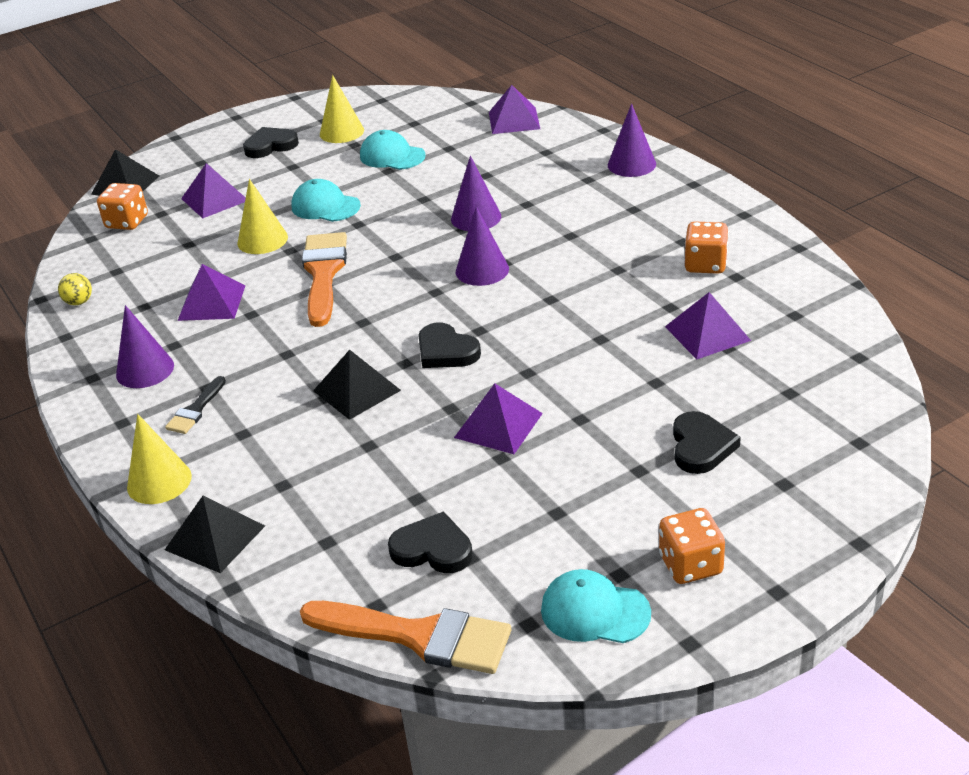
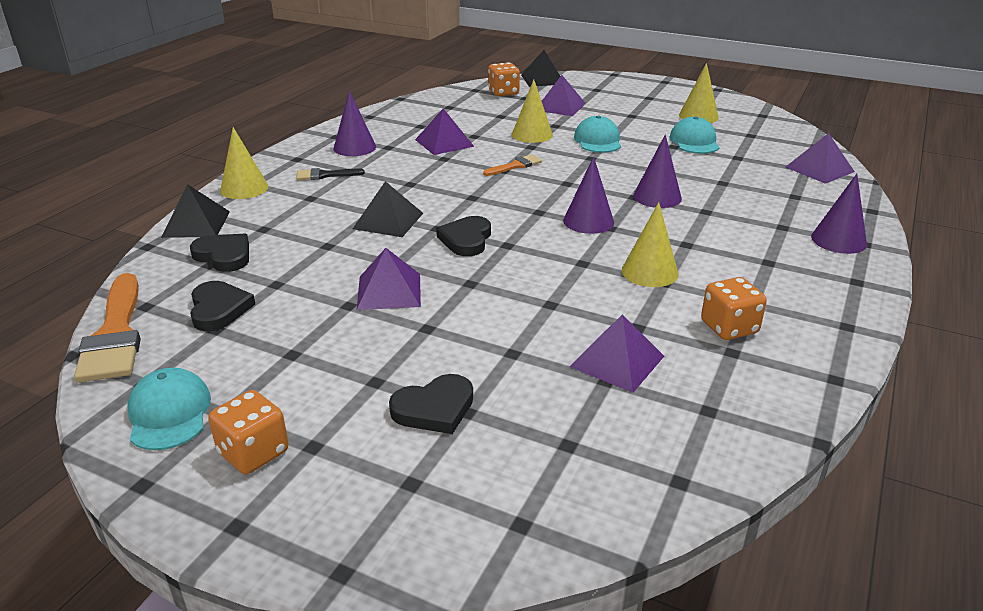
camera: 55 degrees right, 5 degrees down
(79, 302) = (407, 108): yellow ball -> none
(270, 146) = (646, 101): black heart -> black heart (224, 256)
(324, 274) = (515, 166): orange brush -> orange brush, size x0.51
(596, 270) = (649, 272): none -> yellow cone

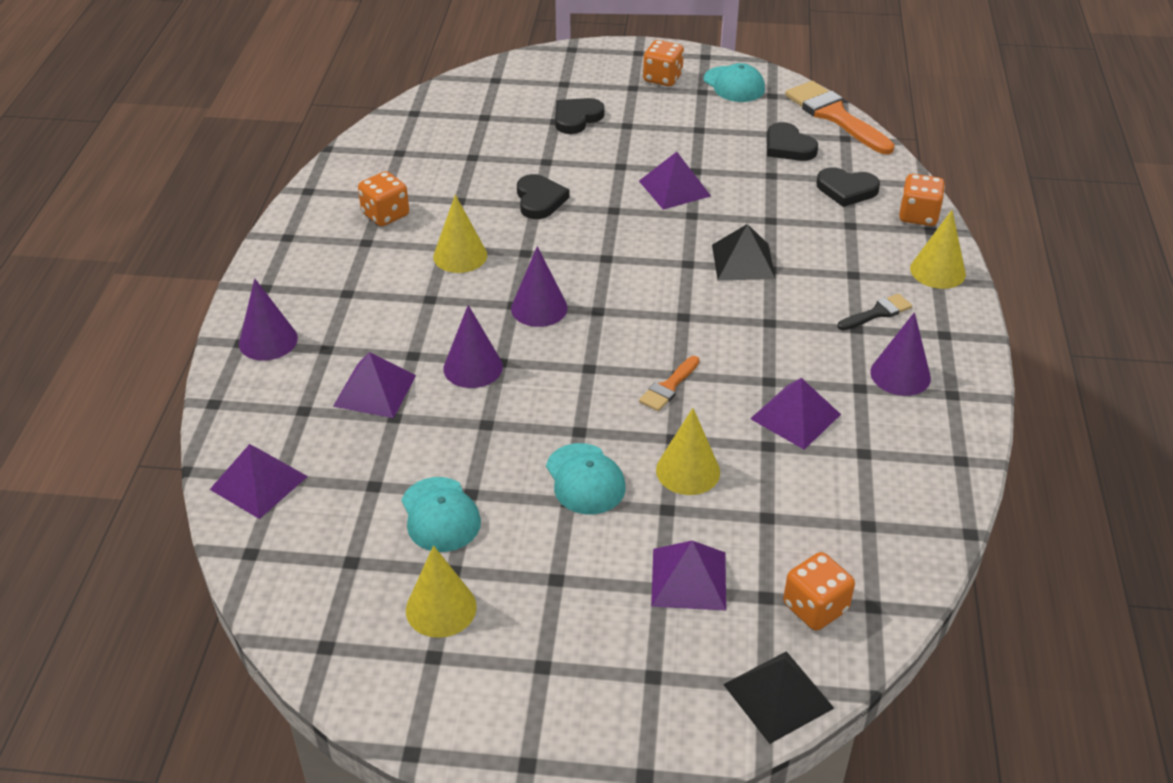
camera: 160 degrees right, 10 degrees up
(196, 224) = (918, 216): black pyramid -> orange dice
(466, 239) = (649, 255): black heart -> black heart (539, 200)
(617, 361) = (468, 171): purple pyramid -> purple pyramid (375, 390)

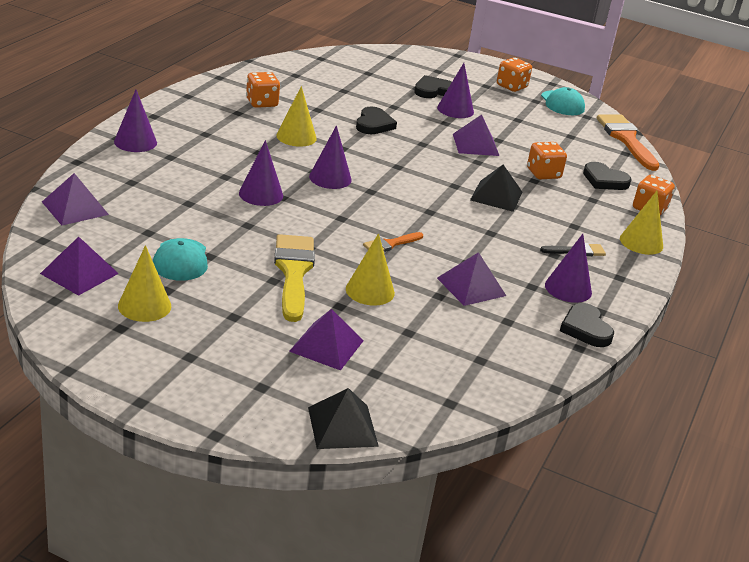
camera: 15 degrees right, 10 degrees down
(375, 390) = (186, 186): purple pyramid -> purple pyramid (79, 273)
(585, 479) = (293, 273): turquoise cap -> yellow brush
(620, 140) = (455, 109): none -> purple cone
(788, 146) = (578, 146): black heart -> black heart (585, 329)
(815, 607) = (406, 390): orange dice -> orange dice (543, 174)

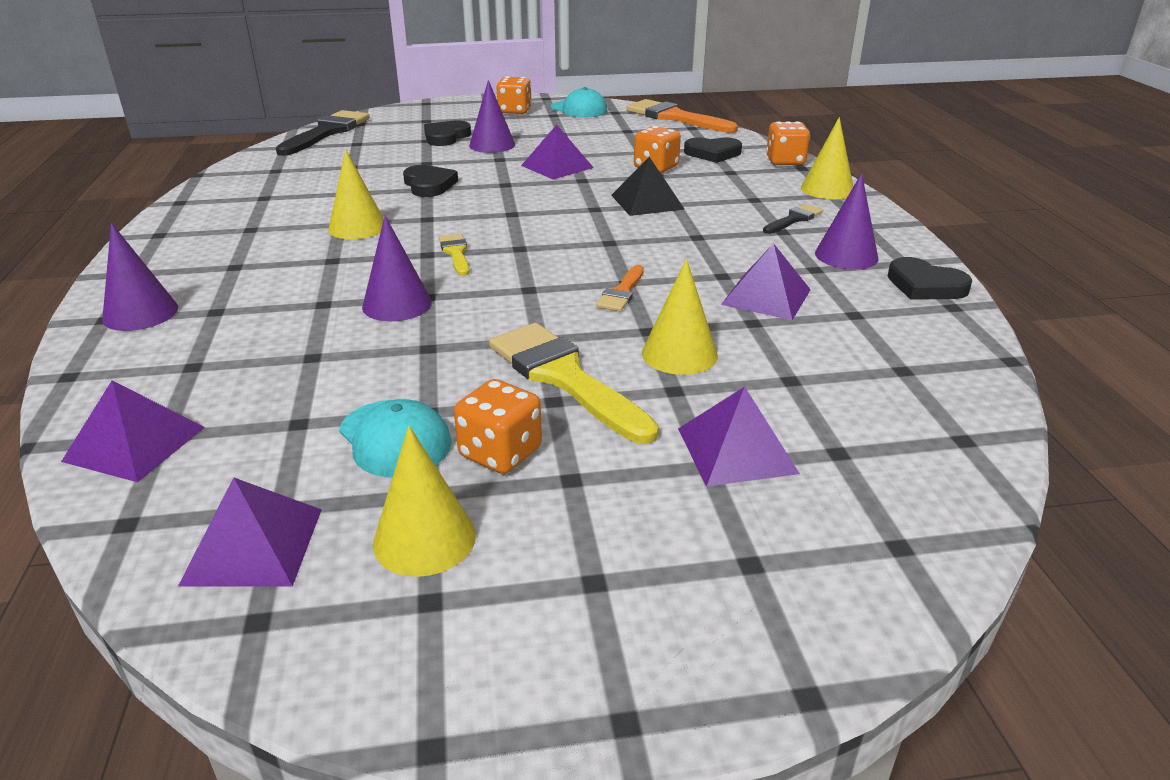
camera: 30 degrees left, 0 degrees up
(261, 103) = (269, 209): orange dice -> orange dice (500, 453)
(330, 178) = (456, 253): purple cone -> yellow brush
(342, 426) = (923, 554): black pyramid -> none
(359, 56) = (326, 132): none -> black brush

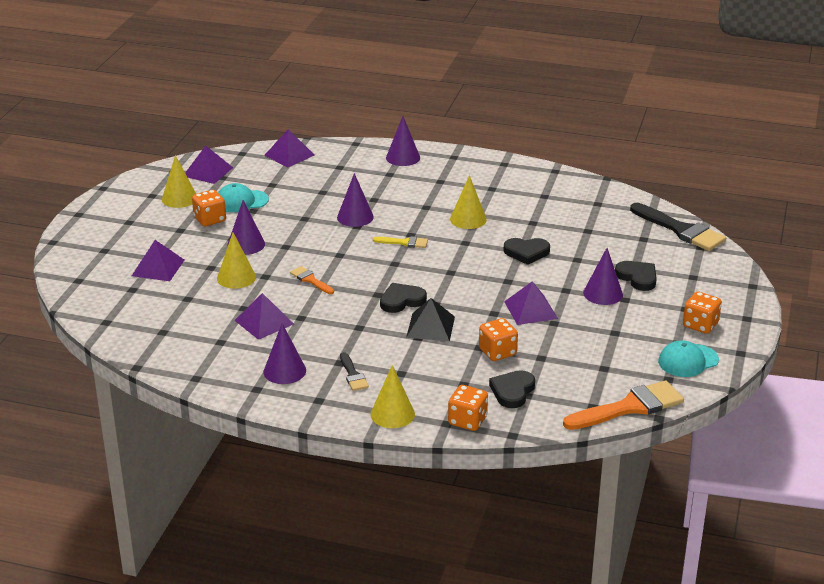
camera: 115 degrees right, 0 degrees up
(565, 378) = (246, 244): yellow brush -> purple cone
(925, 285) = (225, 381): black heart -> black heart (401, 300)

